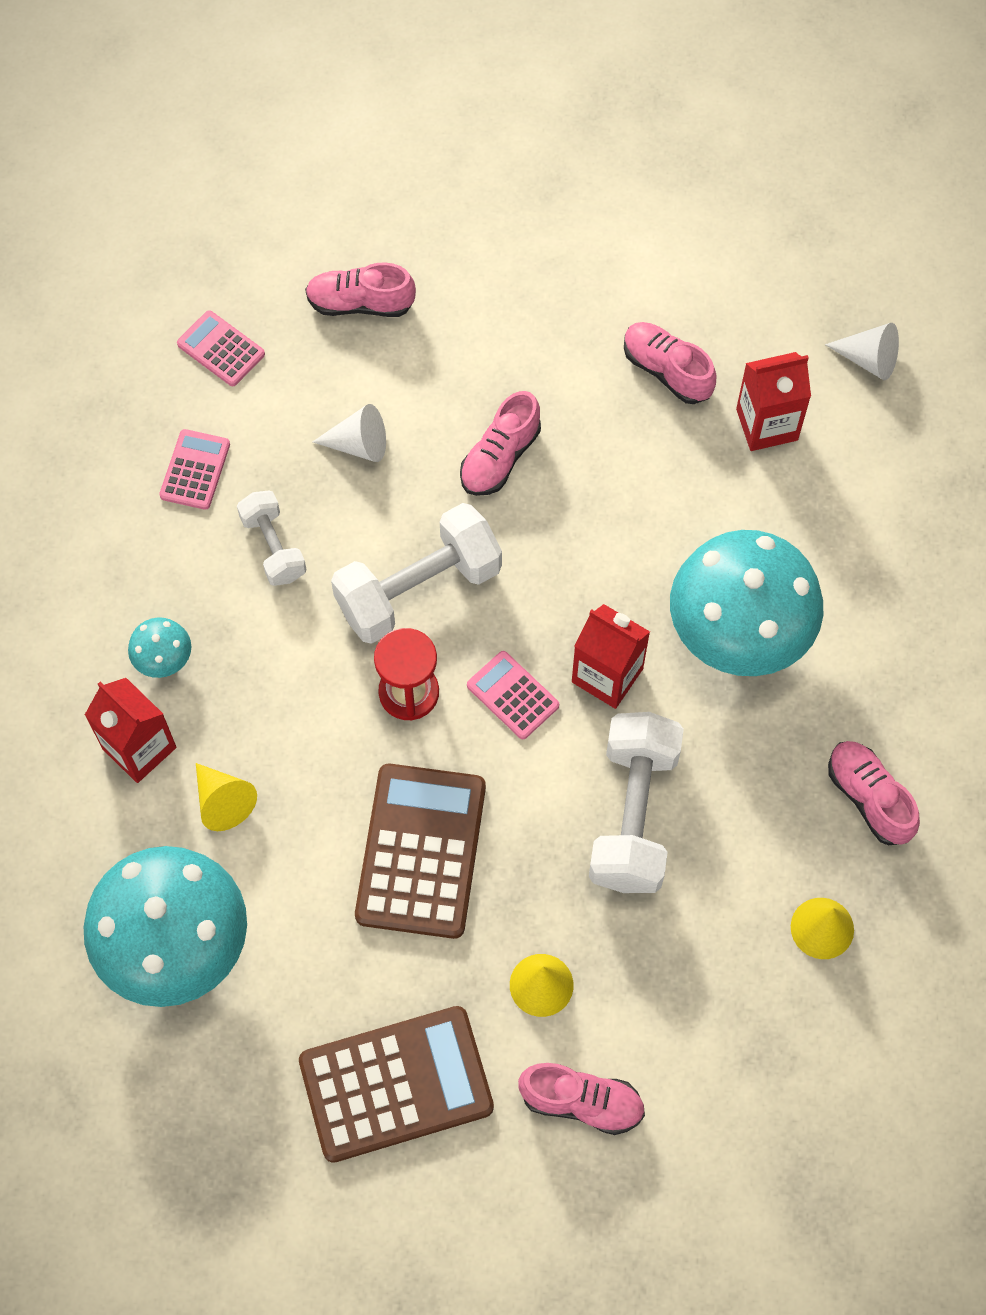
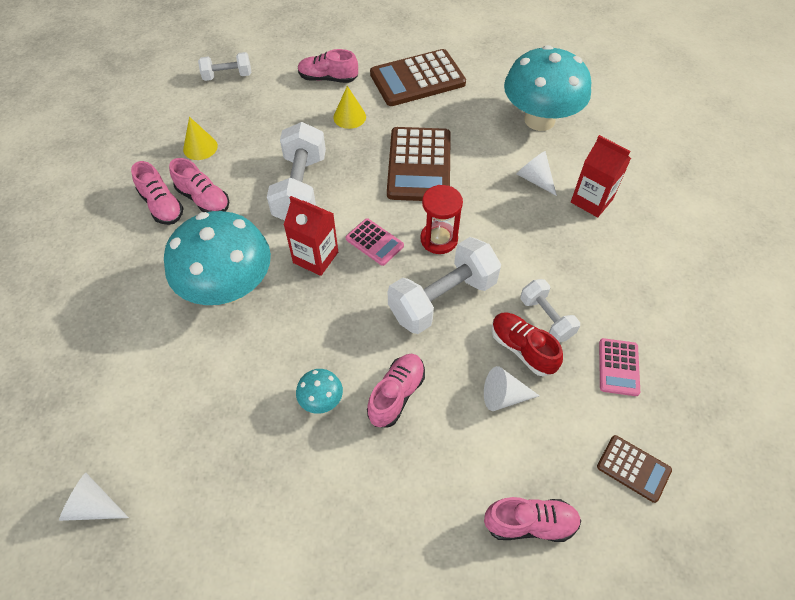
camera: 175 degrees right, 10 degrees down
(164, 659) = (595, 246): turquoise mushroom -> turquoise mushroom (321, 400)
(221, 349) = (633, 468): pink calculator -> brown calculator
(223, 801) = (535, 179): yellow cone -> white cone
(319, 505) = (522, 349): none -> red shoe
(667, 371) = (266, 480): pink shoe -> pink shoe (203, 199)
(767, 424) = (189, 439): red carton -> none
(792, 1128) = (227, 76): none -> white dumbbell

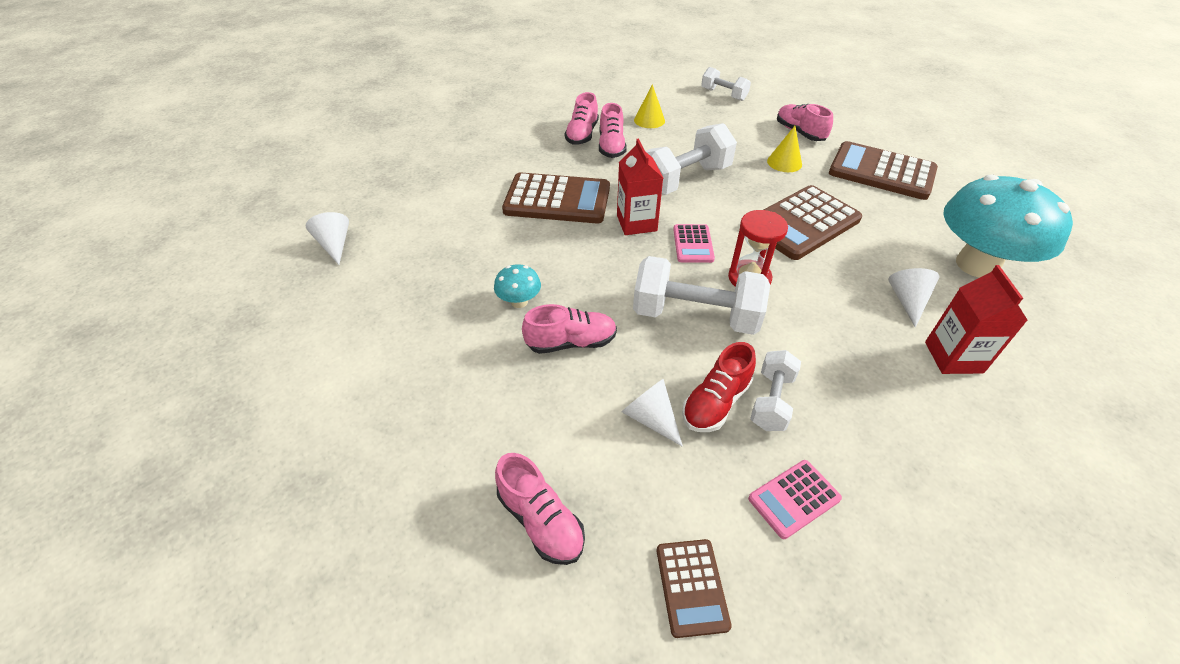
camera: 50 degrees right, 10 degrees down
(229, 288) = (557, 200): turquoise mushroom -> brown calculator
(522, 349) = (715, 402): red shoe -> red shoe turned 150 degrees counterclockwise

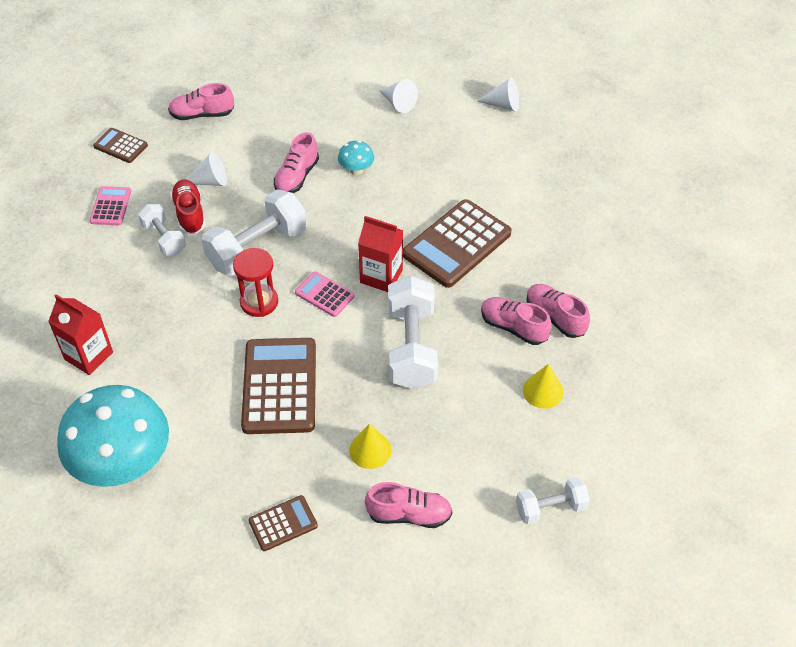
camera: 125 degrees right, 5 degrees up
(881, 172) = (283, 523): brown calculator -> brown calculator, size x0.51
(907, 301) = (147, 377): white cone -> white cone (398, 103)

